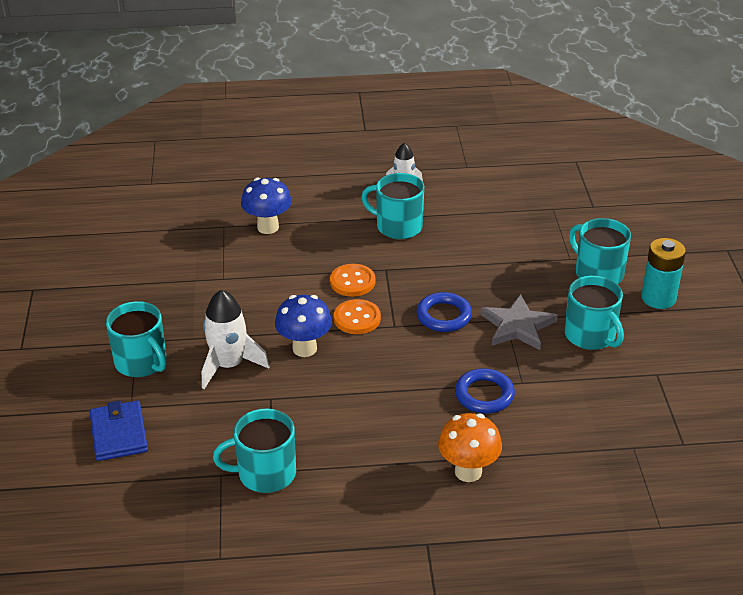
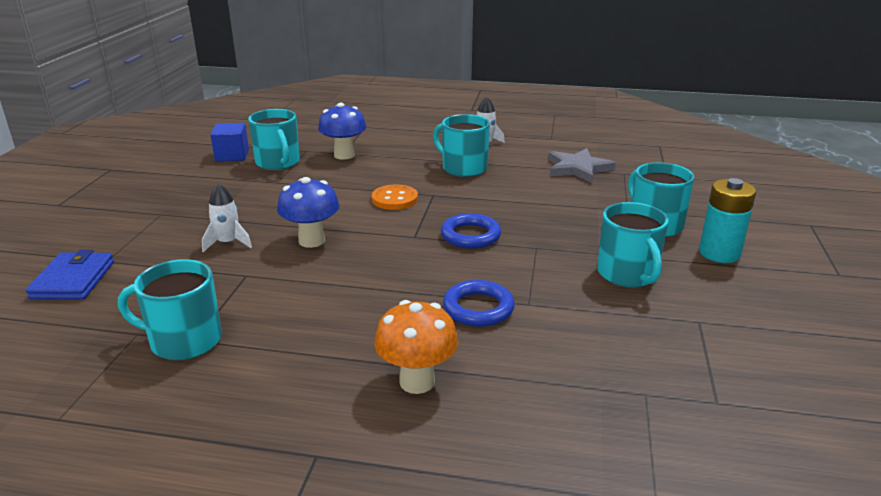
camera: 15 degrees right, 10 degrees down
(142, 362) = (150, 229): turquoise mug -> turquoise mug (278, 162)
(149, 247) = (232, 156): none -> blue cube
(229, 365) = (228, 243): white rocket -> white rocket, size x0.63
(357, 318) = (380, 226): orange button -> none
(517, 326) = (546, 254): grey star -> grey star (578, 168)

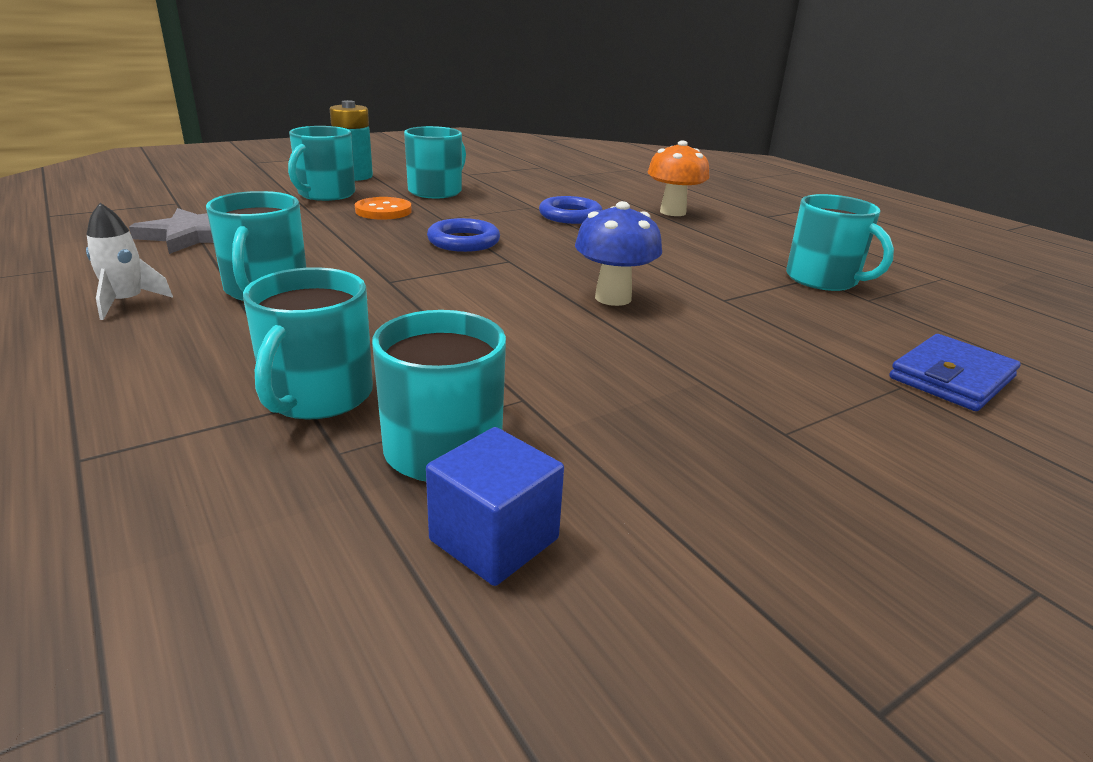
camera: 135 degrees left, 0 degrees up
(228, 243) = (713, 337): white rocket -> none
(344, 155) = (317, 396): blue mushroom -> turquoise mug
(394, 199) = (438, 295): orange button -> orange button (383, 211)

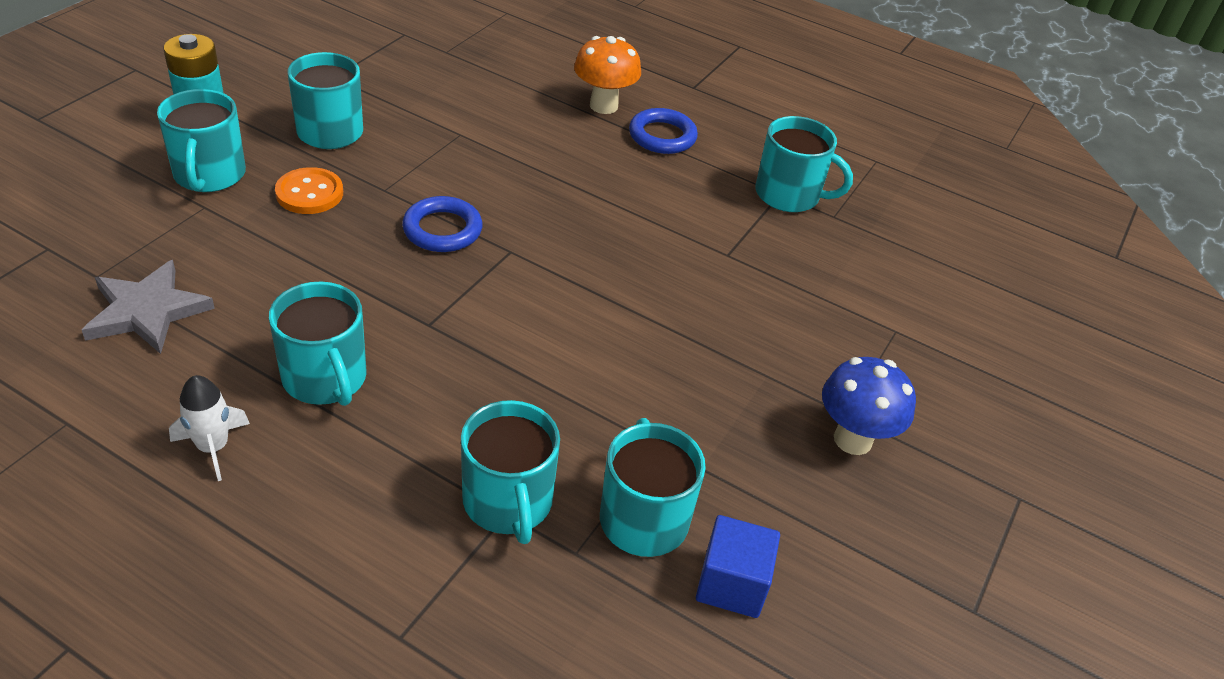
camera: 30 degrees left, 15 degrees up
(570, 216) = (510, 144): blue ring -> blue ring (662, 136)
(613, 298) = (640, 284): blue mushroom -> blue mushroom (853, 439)
(952, 378) = (924, 308): blue wallet -> none

